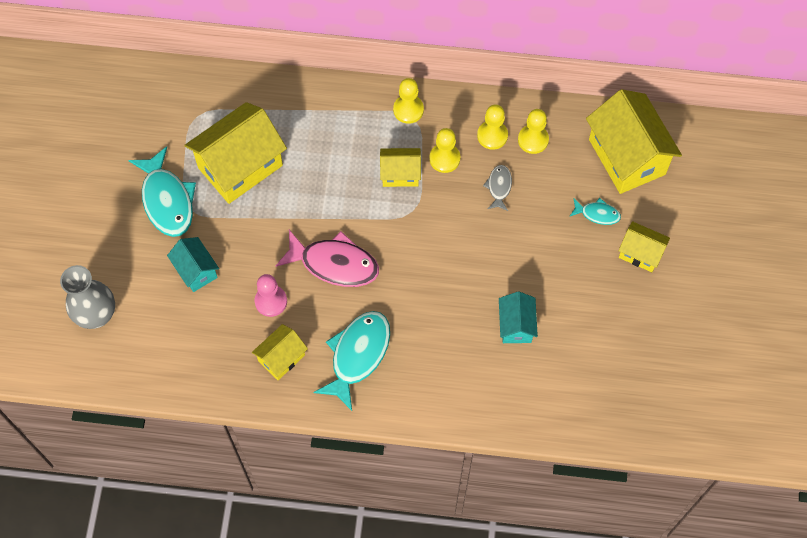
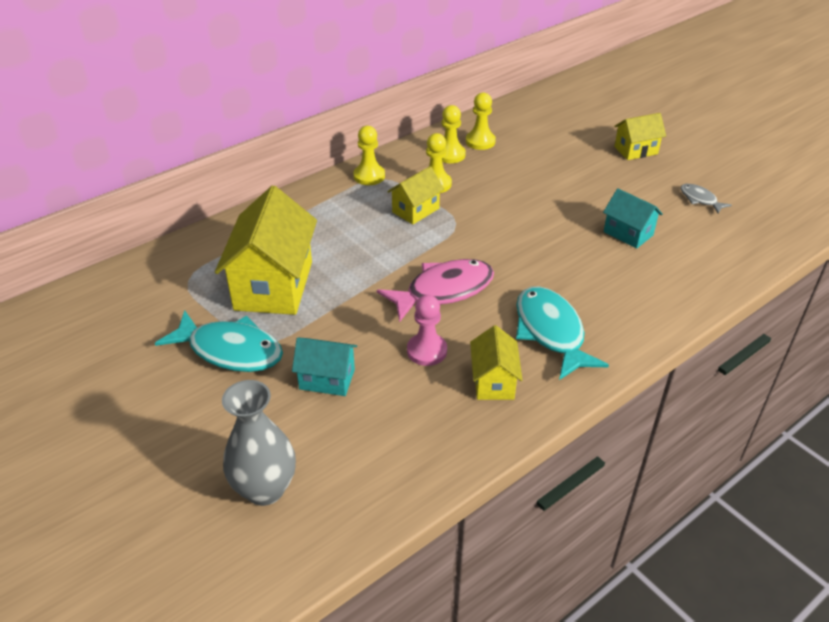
camera: 45 degrees left, 25 degrees down
(499, 187) = (496, 175): grey fish -> grey fish (700, 199)
(597, 214) = (579, 149): turquoise fish -> none
(626, 157) = (550, 116): yellow house -> none

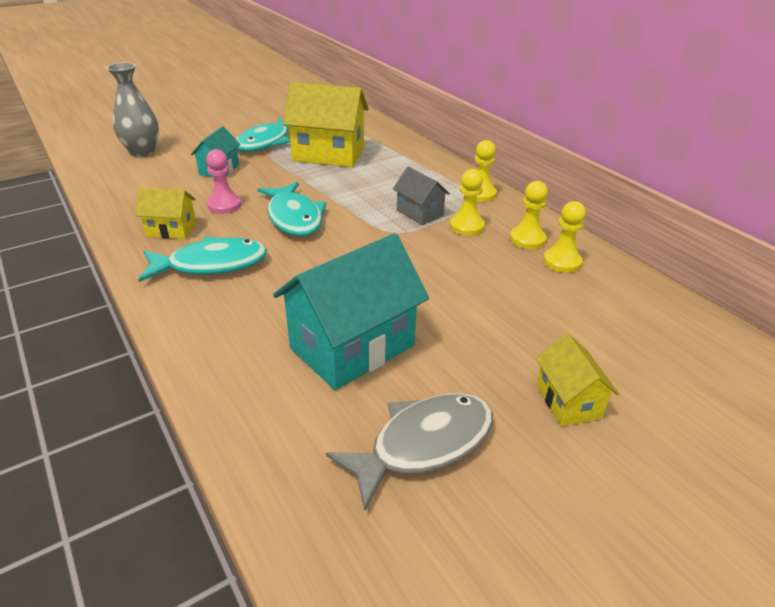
camera: 95 degrees right, 5 degrees down
(415, 210) = (419, 213): yellow house -> grey house
(444, 291) = (294, 218): pink fish -> turquoise fish
(628, 233) = (352, 347): turquoise house -> turquoise house, size x1.91
(700, 199) = (424, 445): grey fish -> grey fish, size x1.99

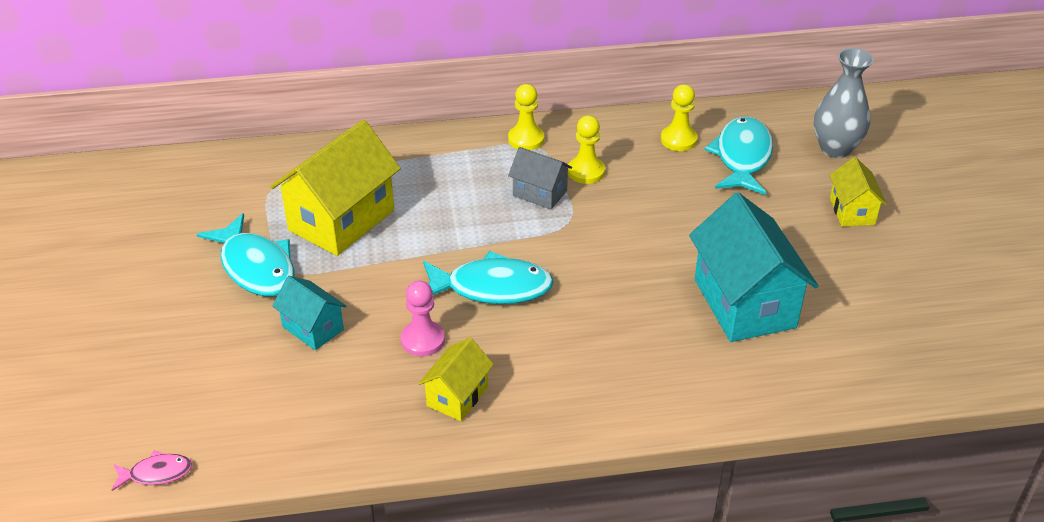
camera: 65 degrees left, 5 degrees up
(82, 158) = (156, 473): none -> pink fish
(142, 151) = (185, 401): grey vase -> grey vase (835, 149)
(211, 265) = (558, 373): turquoise fish -> turquoise fish (742, 157)
(419, 213) = (540, 193): grey house -> grey house turned 45 degrees clockwise
(424, 445) = (871, 297): grey fish -> none
(527, 239) = (631, 144): yellow pawn -> none
(568, 401) = (852, 211): yellow house -> yellow house turned 75 degrees clockwise

